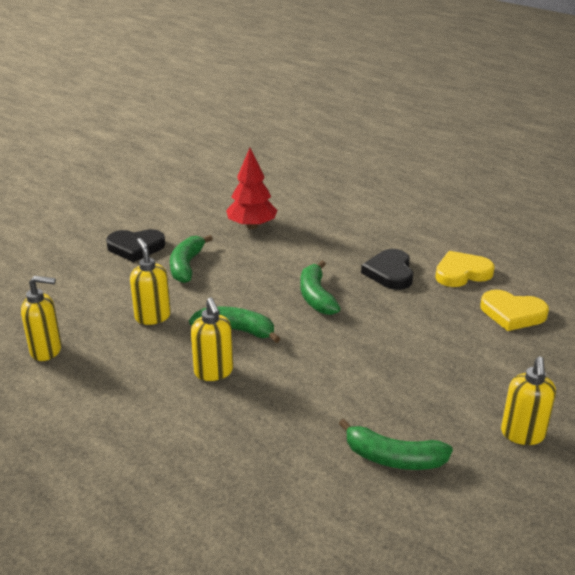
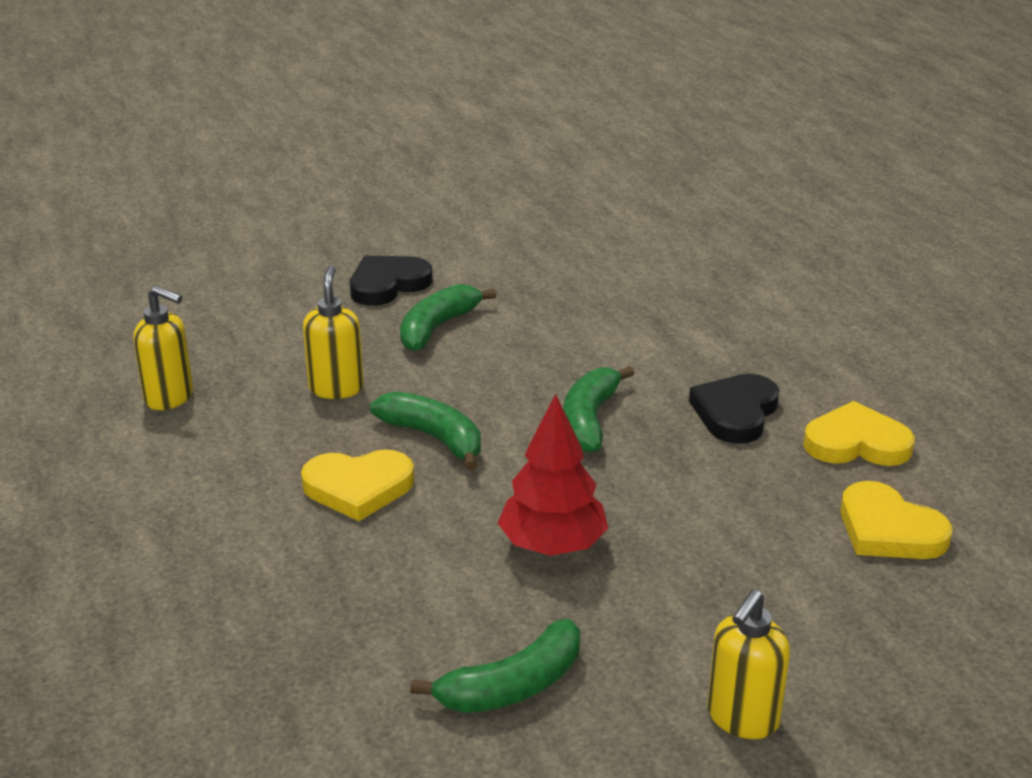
camera: 25 degrees right, 0 degrees up
(136, 247) = (388, 284): black heart -> black heart turned 120 degrees clockwise
(214, 372) = (358, 488): yellow soap dispenser -> yellow heart
(252, 226) = (578, 290): red tree -> red tree (552, 545)
(393, 458) = (513, 686): green banana -> green banana turned 75 degrees counterclockwise

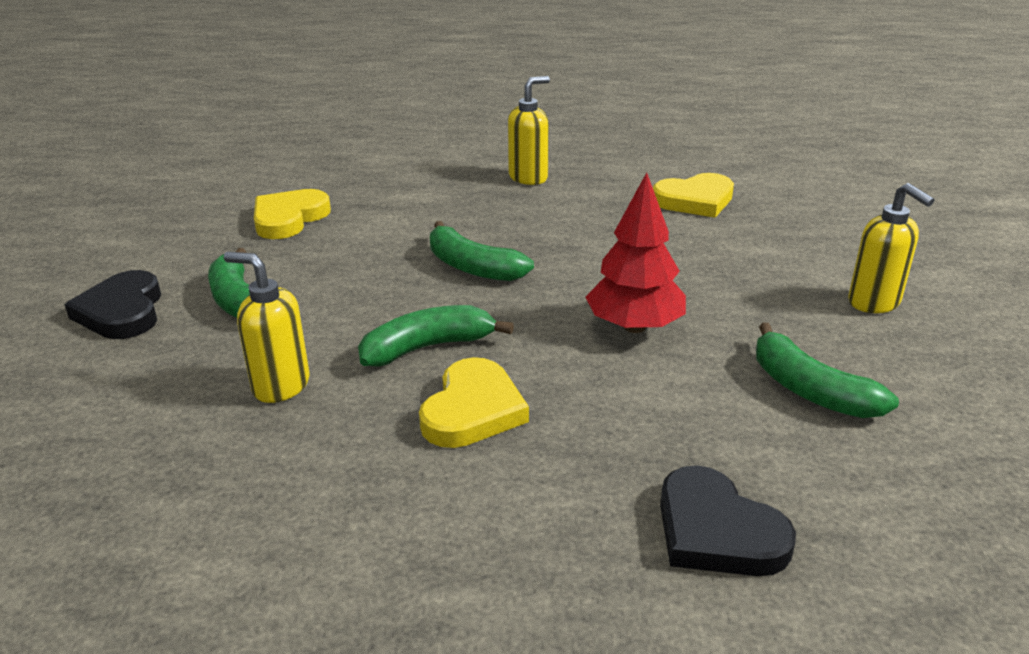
camera: 65 degrees left, 0 degrees up
(170, 397) = (159, 518): yellow soap dispenser -> yellow soap dispenser (528, 178)
(513, 686) = (810, 390): green banana -> green banana turned 150 degrees clockwise
(735, 413) = (518, 210): black heart -> black heart (717, 531)
(856, 443) = (592, 183): yellow heart -> yellow heart (289, 218)

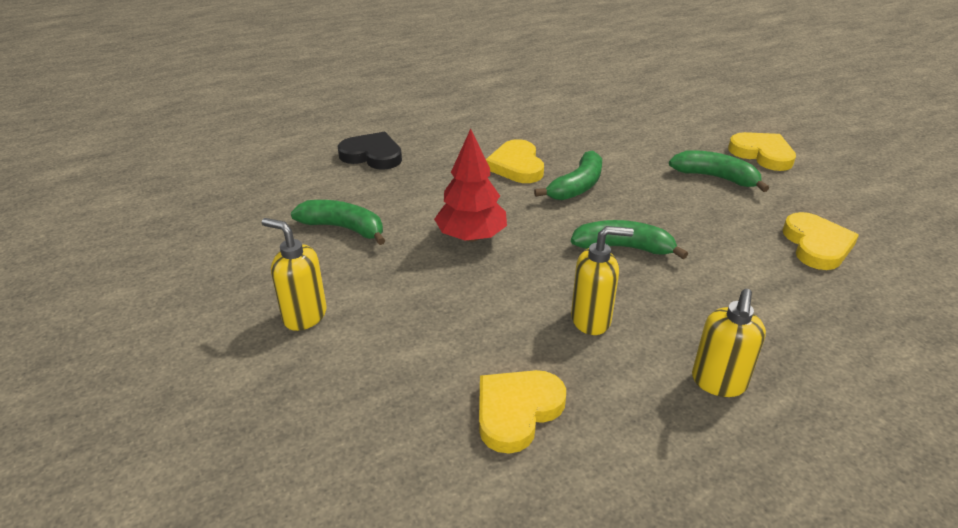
camera: 150 degrees right, 5 degrees up
(122, 311) = (762, 154): black heart -> yellow heart
(280, 386) = (619, 149): yellow soap dispenser -> yellow soap dispenser (591, 320)

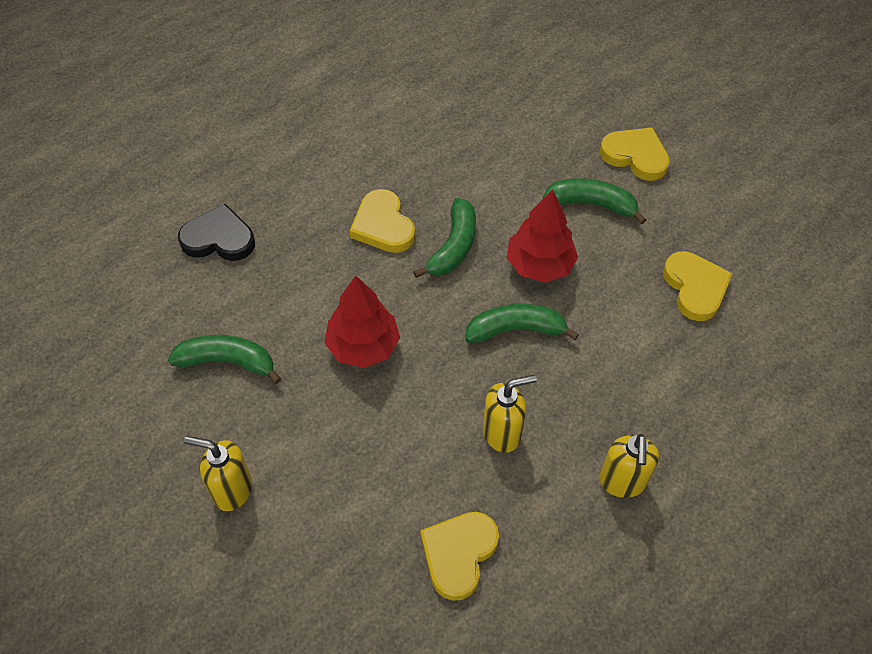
camera: 15 degrees left, 20 degrees up
(657, 208) = (539, 265): none -> red tree

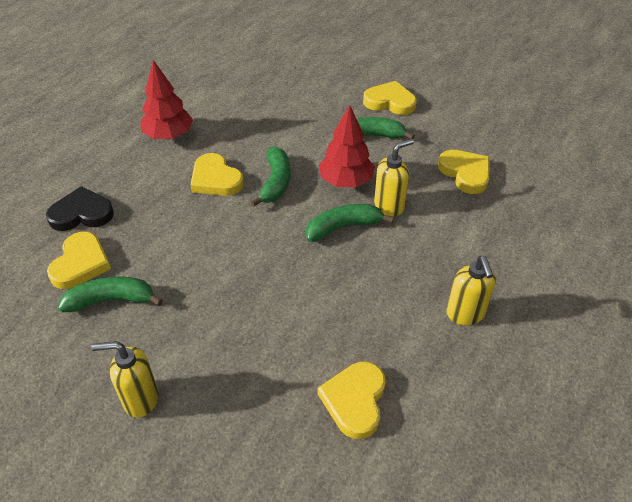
camera: 15 degrees left, 10 degrees down
(204, 306) = (80, 263): none -> yellow heart
(363, 346) = (225, 264): red tree -> red tree (169, 135)
(502, 433) = (358, 301): yellow soap dispenser -> yellow soap dispenser (389, 206)

